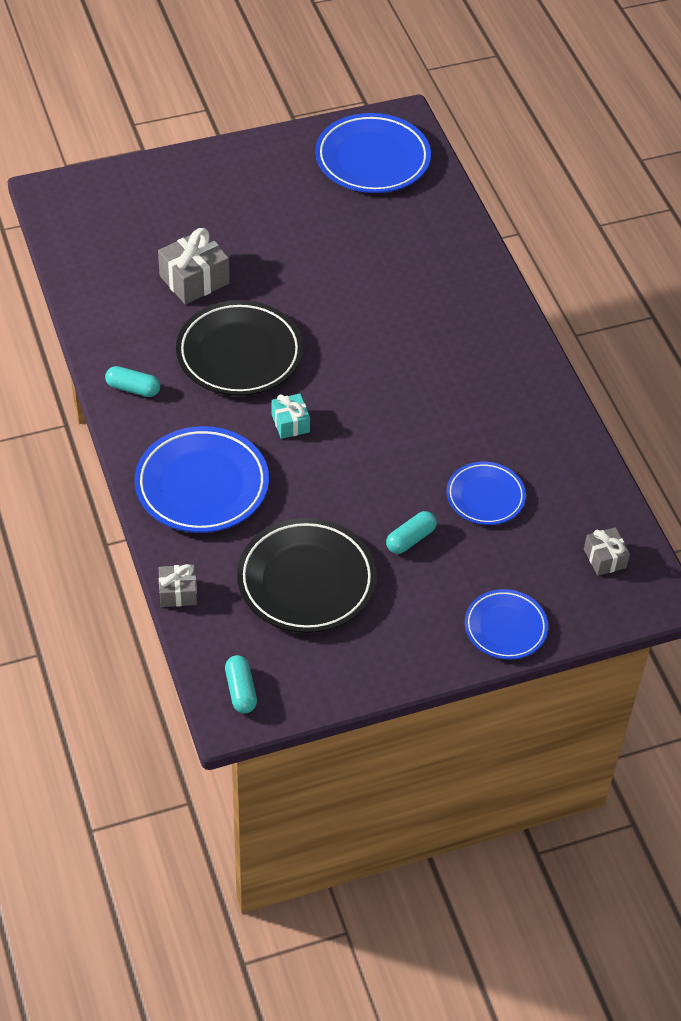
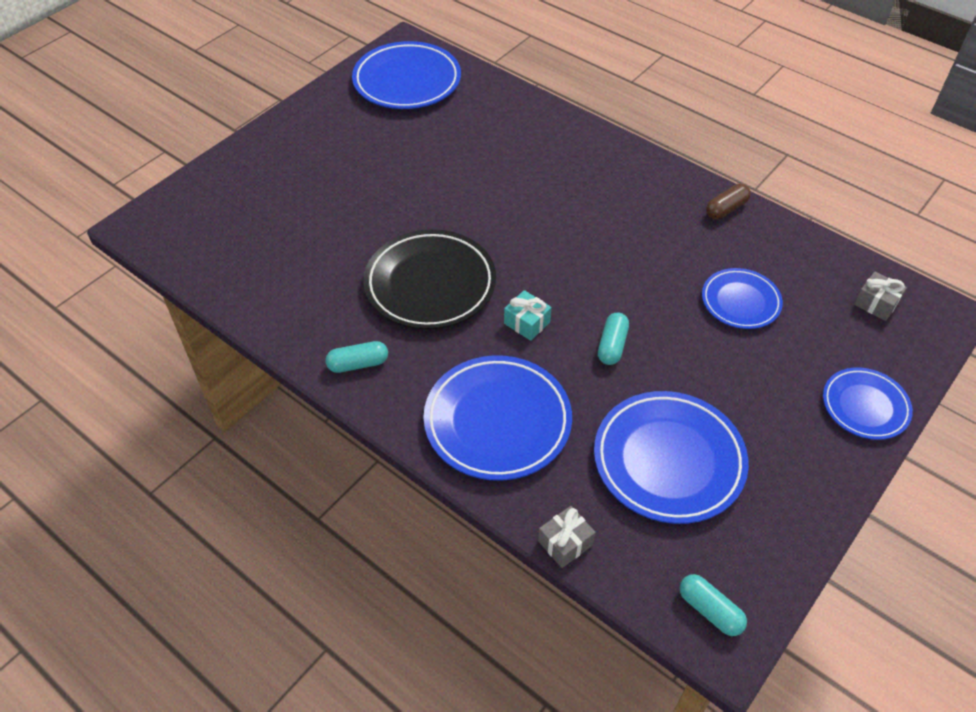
camera: 30 degrees left, 0 degrees up
(194, 280) = (336, 240): grey gift -> none
(306, 581) = (668, 461): black plate -> blue plate
(410, 539) = (718, 371): turquoise capsule -> turquoise capsule (612, 345)
(554, 414) = (726, 209): none -> brown capsule

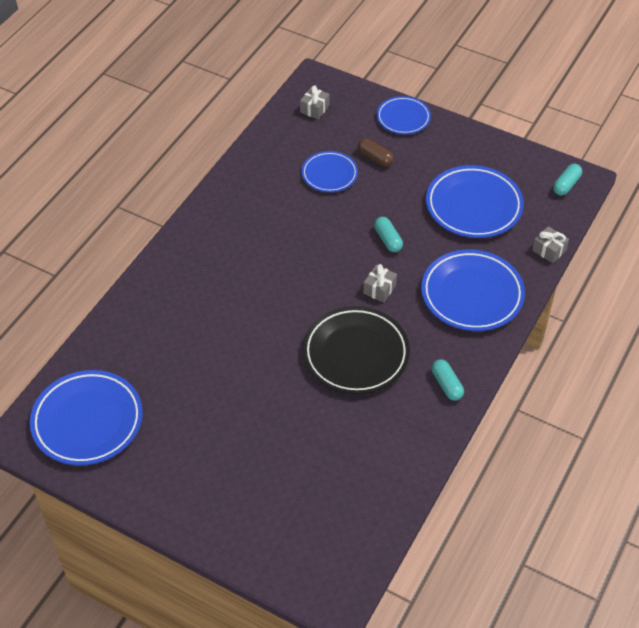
camera: 100 degrees left, 0 degrees up
(527, 323) = (379, 289): turquoise gift -> grey gift
(612, 345) = (388, 240): turquoise capsule -> turquoise capsule turned 60 degrees clockwise
(726, 209) = (235, 183): brown capsule -> brown capsule (375, 158)

